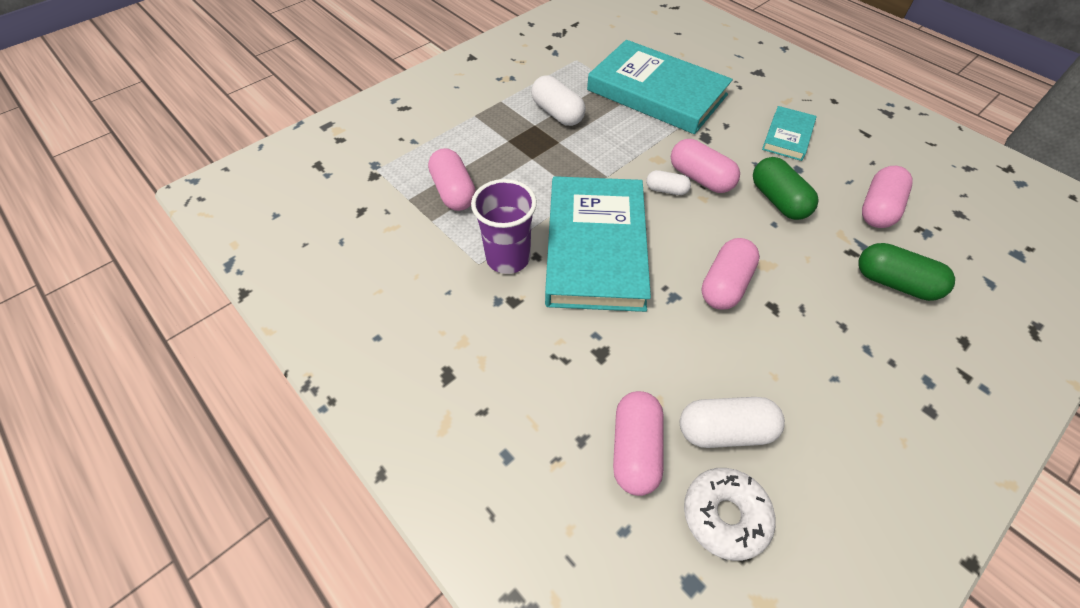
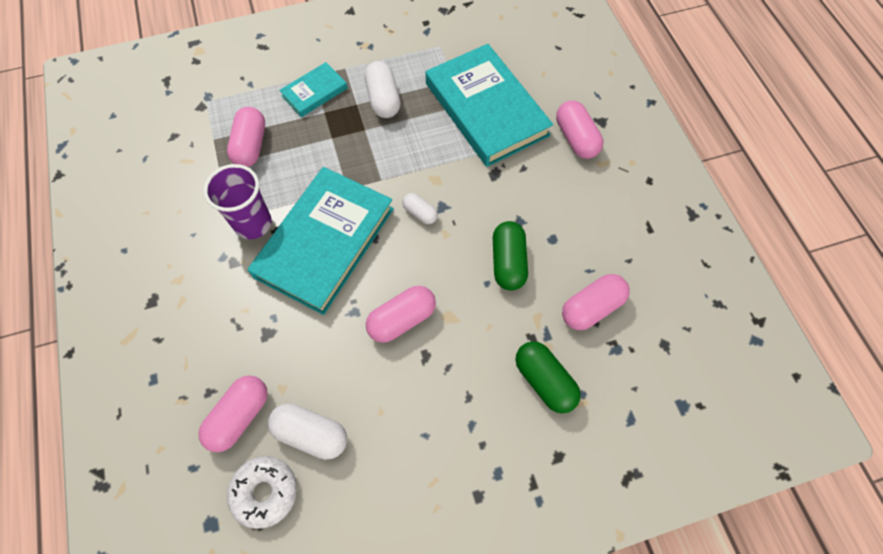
camera: 25 degrees right, 10 degrees up
(700, 178) = (457, 213): pink capsule -> pink capsule (576, 138)
(788, 136) = (571, 202): turquoise book -> turquoise book (314, 92)

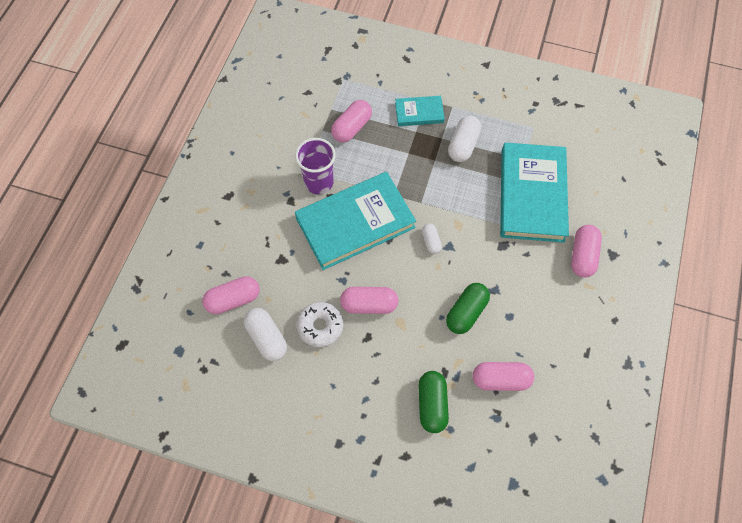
camera: 35 degrees right, 0 degrees up
(265, 492) = (219, 354): white donut -> white donut (320, 326)

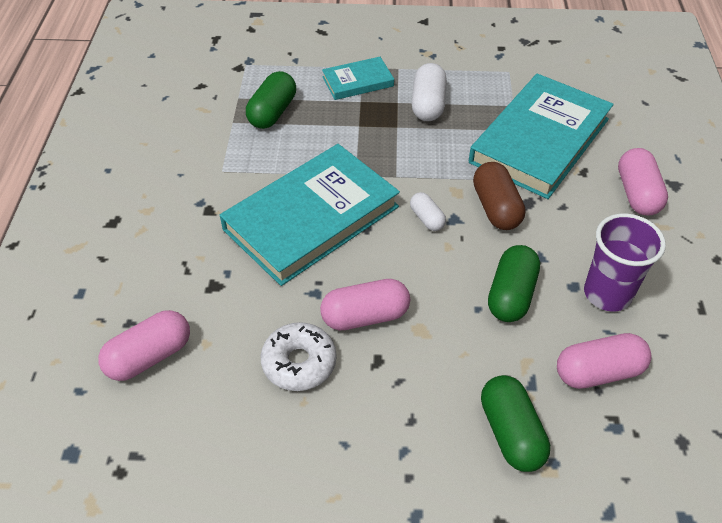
camera: 15 degrees left, 15 degrees down
(267, 338) = (217, 399): white capsule -> none
(319, 182) = (244, 181): purple cup -> purple cup (607, 294)
(352, 128) = (272, 112): pink capsule -> green capsule
(480, 244) = (496, 208): none -> brown capsule
(531, 195) = (539, 140): turquoise book -> turquoise book turned 45 degrees clockwise

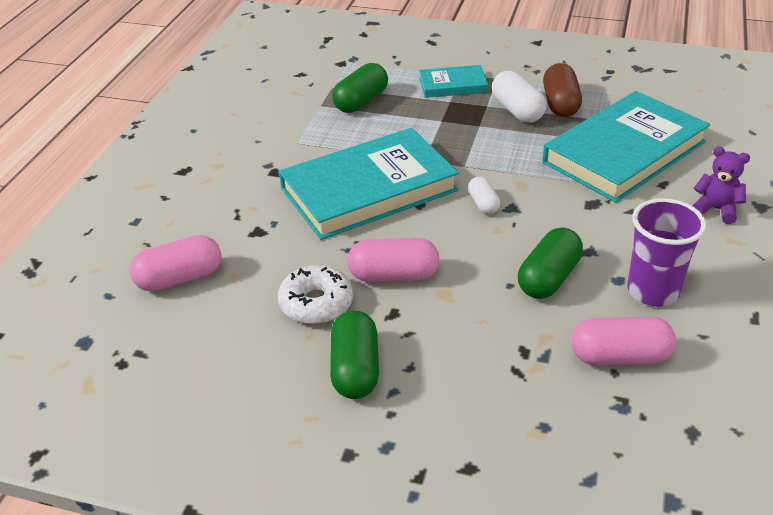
camera: 15 degrees right, 10 degrees down
(428, 104) = (517, 110): white capsule -> white capsule turned 45 degrees counterclockwise
(496, 208) = (558, 203): brown capsule -> brown capsule (560, 104)
(511, 433) = (508, 394): green capsule -> green capsule (355, 369)
(637, 194) = (716, 209): pink capsule -> purple teddy bear

